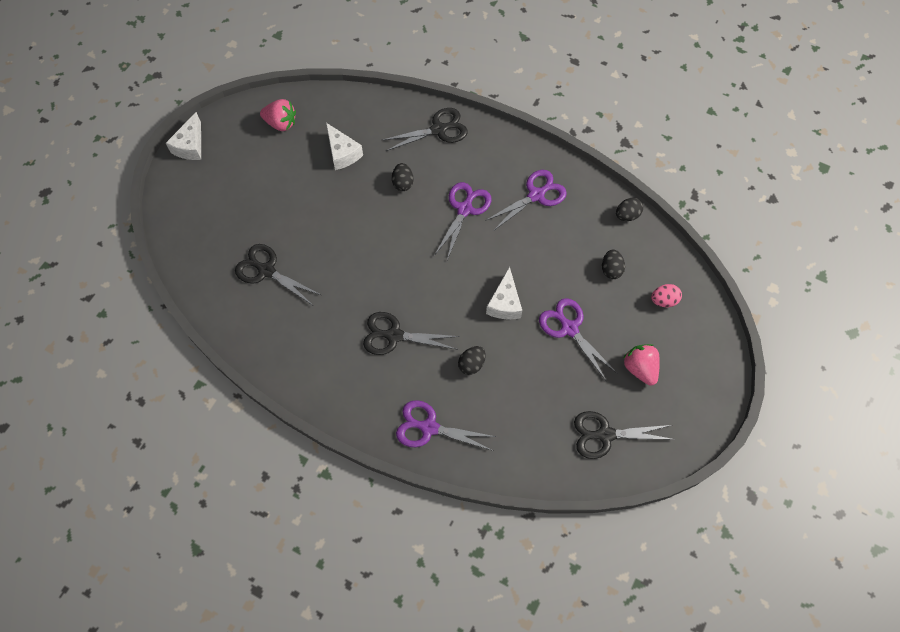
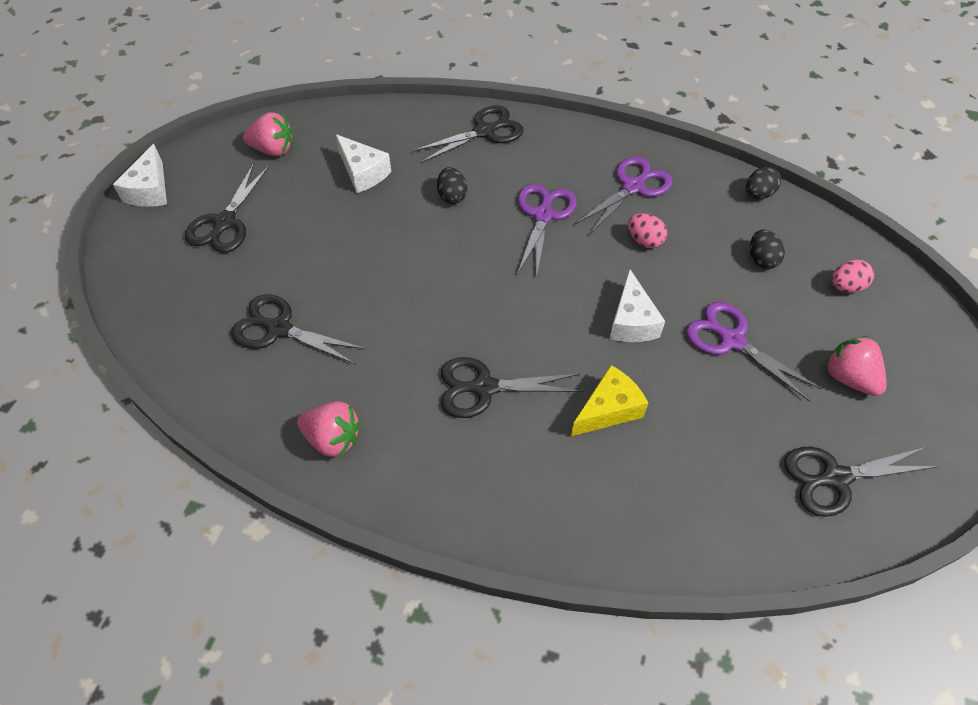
camera: 10 degrees left, 10 degrees down
(240, 181) = (225, 222): none -> black scissors
(290, 354) = (333, 439): none -> pink strawberry
(429, 427) = (570, 512): purple scissors -> none
(471, 364) = (608, 409): black egg -> yellow cheese
(531, 241) = (644, 241): none -> pink egg

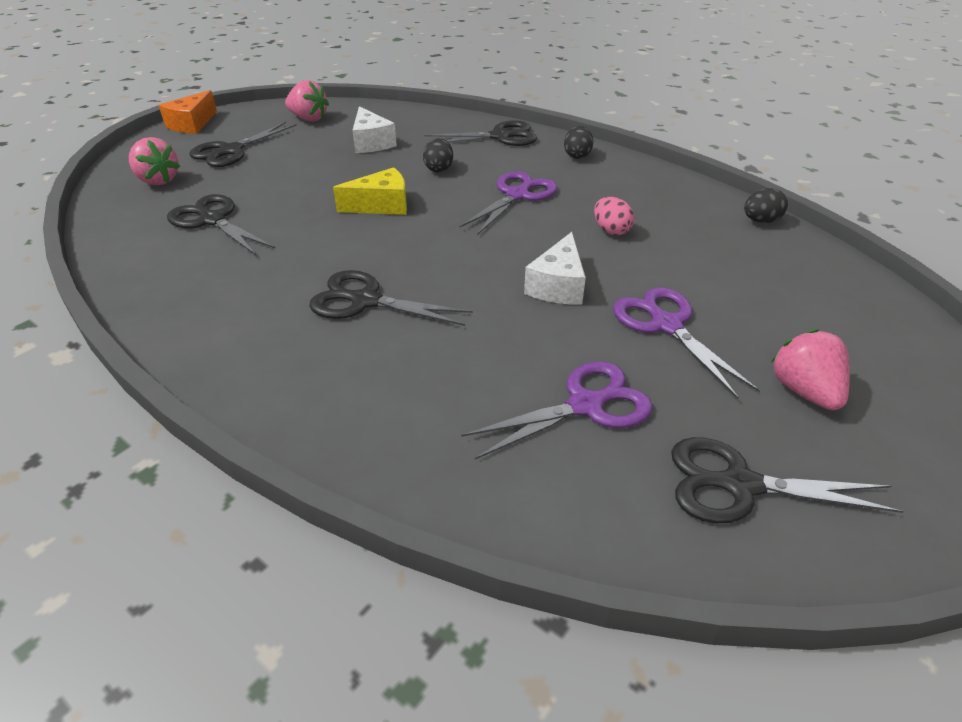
camera: 20 degrees right, 15 degrees down
(150, 190) = (192, 124): white cheese -> orange cheese
(333, 439) = (189, 303): pink strawberry -> pink strawberry (158, 180)
(608, 409) = (484, 348): yellow cheese -> yellow cheese (381, 205)
(633, 187) = (622, 193): purple scissors -> purple scissors (585, 405)
(761, 259) = (738, 269): black egg -> black egg (577, 155)
(846, 287) = (836, 311): pink egg -> none

